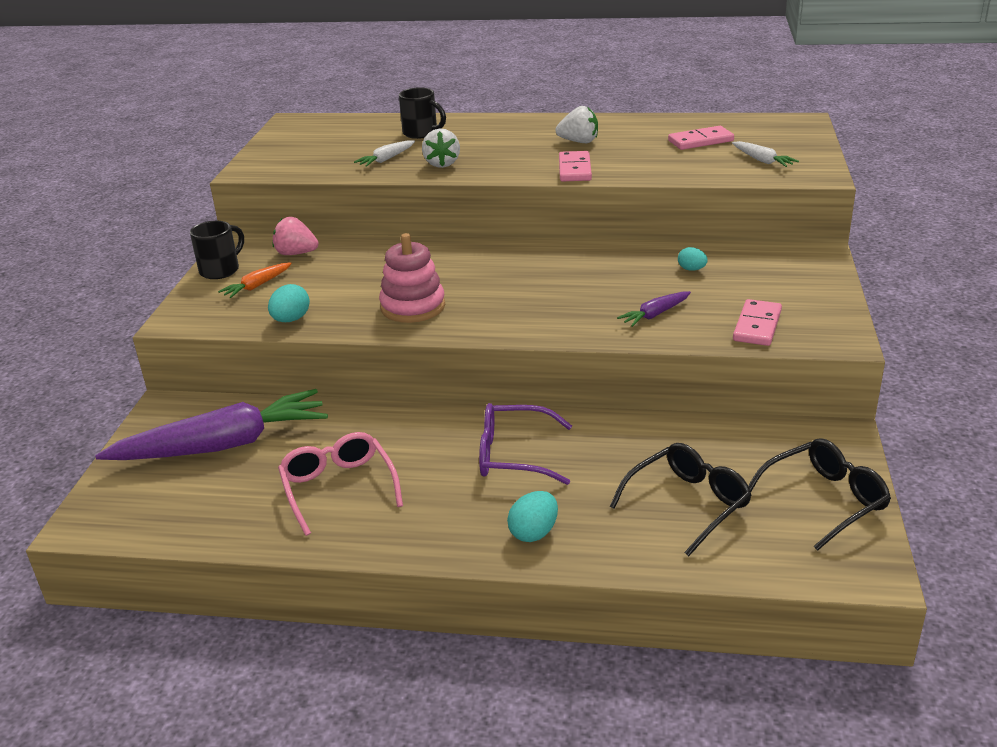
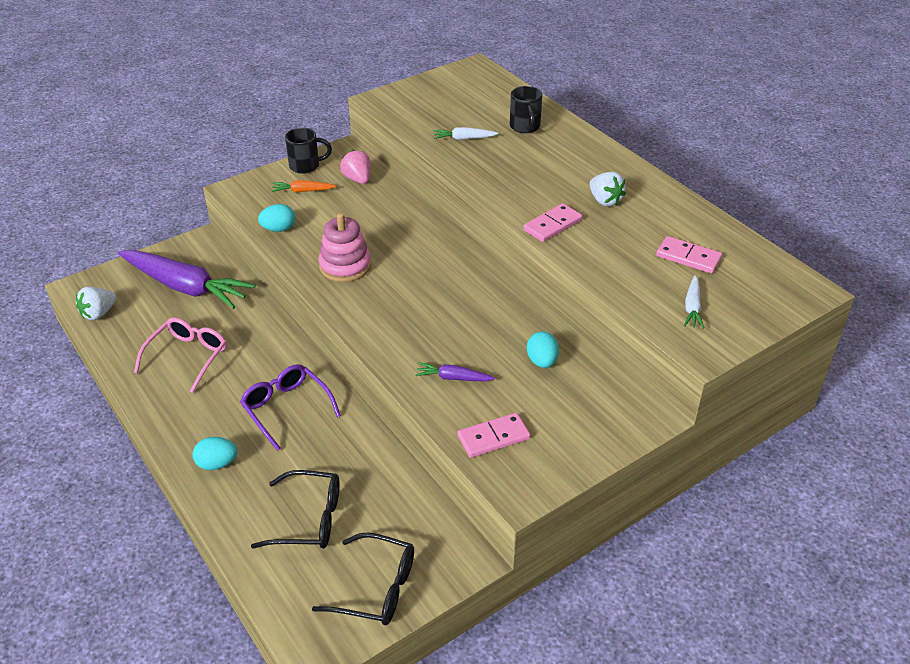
camera: 45 degrees right, 10 degrees up
(442, 164) = (486, 164): white strawberry -> white strawberry (98, 313)
(691, 269) = (542, 361): turquoise egg -> turquoise egg, size x1.50

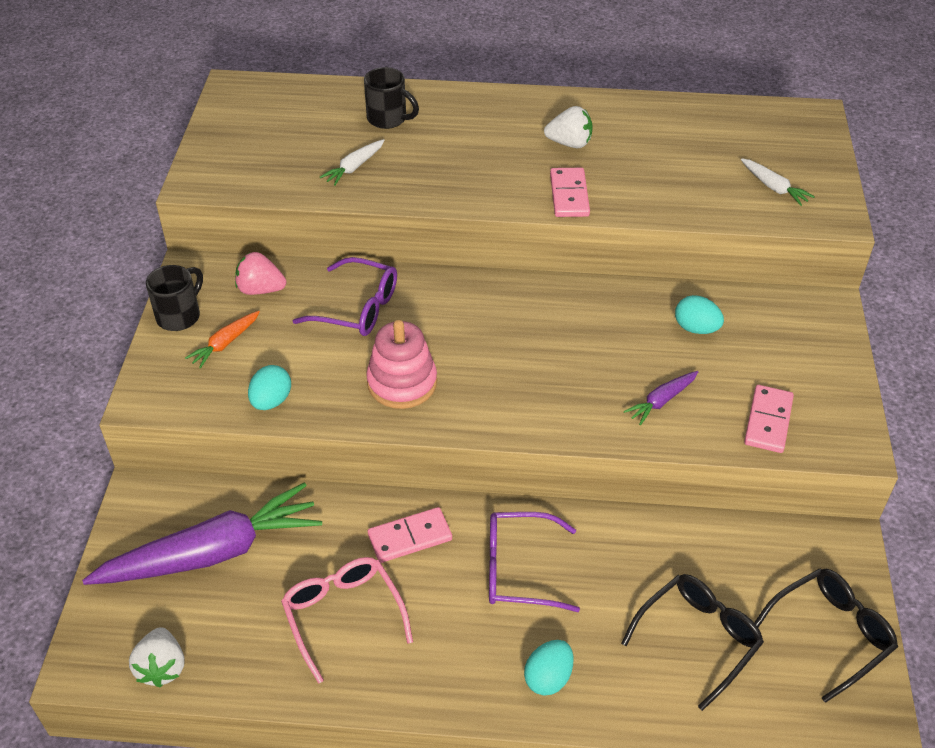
camera: 50 degrees left, 5 degrees up
(385, 218) = (357, 308): none -> purple glasses
(688, 257) = (704, 148): pink domino -> pink domino (410, 537)

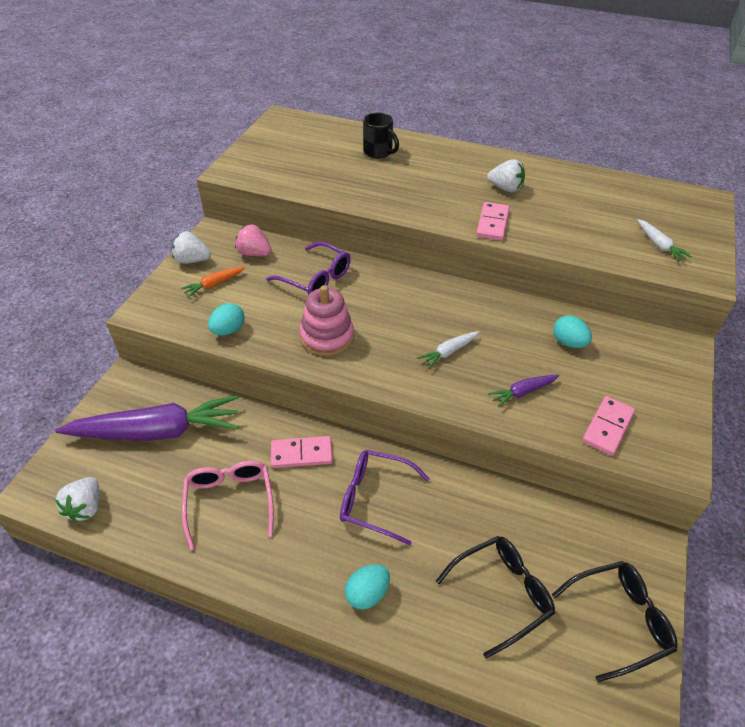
camera: 15 degrees right, 0 degrees up
(179, 315) = (192, 260): black mug -> white strawberry
(354, 167) = (341, 179): white carrot -> white carrot (449, 352)

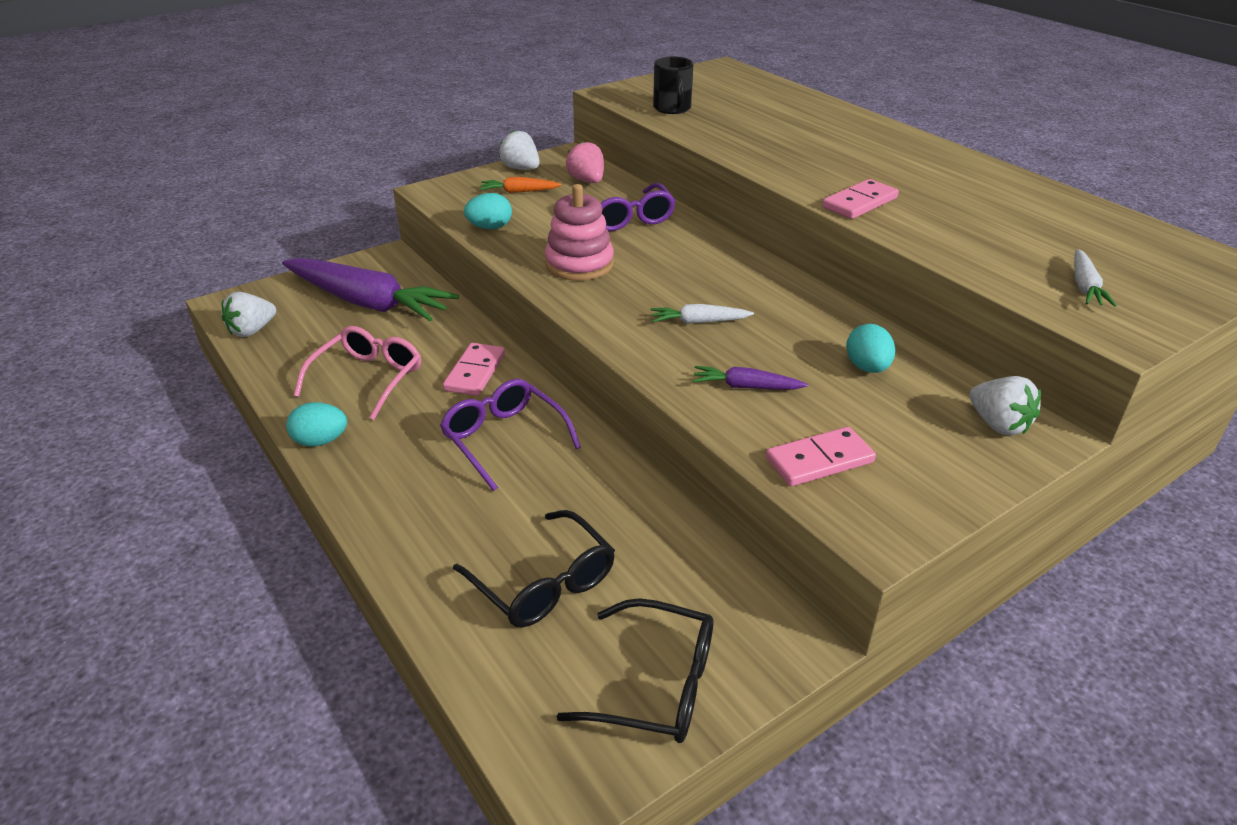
camera: 35 degrees right, 10 degrees down
(301, 454) = (475, 372): pink domino -> pink domino turned 75 degrees clockwise
(367, 593) = (406, 508): turquoise egg -> turquoise egg (320, 441)
(378, 152) = (797, 115): black mug -> black mug (672, 109)
(501, 594) = (543, 583): black glasses -> black glasses turned 45 degrees clockwise
(505, 188) = (921, 180): white strawberry -> white strawberry (998, 424)

